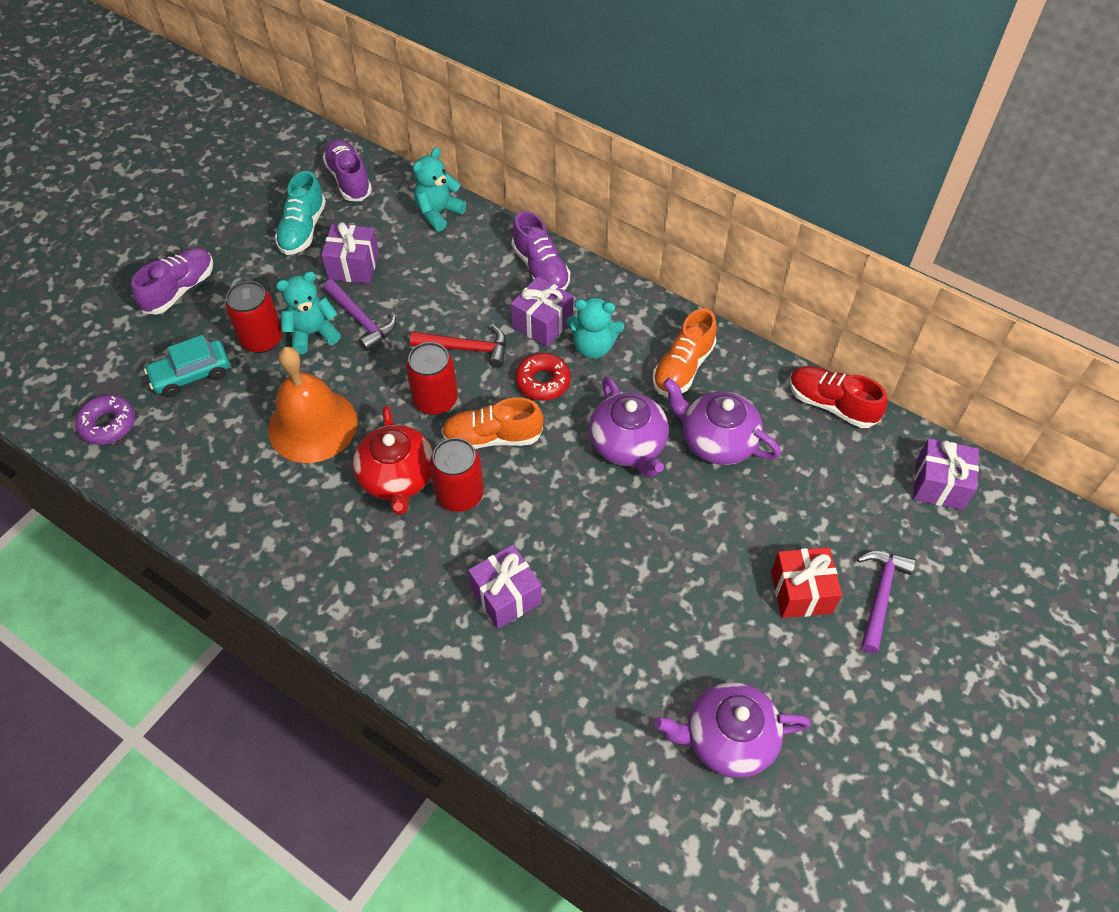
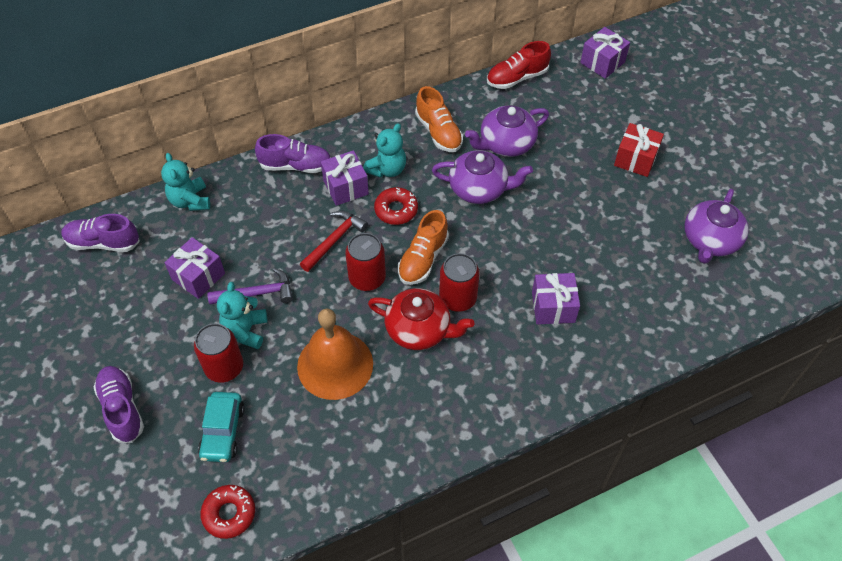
camera: 60 degrees left, 0 degrees up
(108, 424) = (229, 513): purple donut -> red donut
(303, 229) = (130, 295): turquoise shoe -> none
(880, 596) = (658, 126): purple hammer -> none

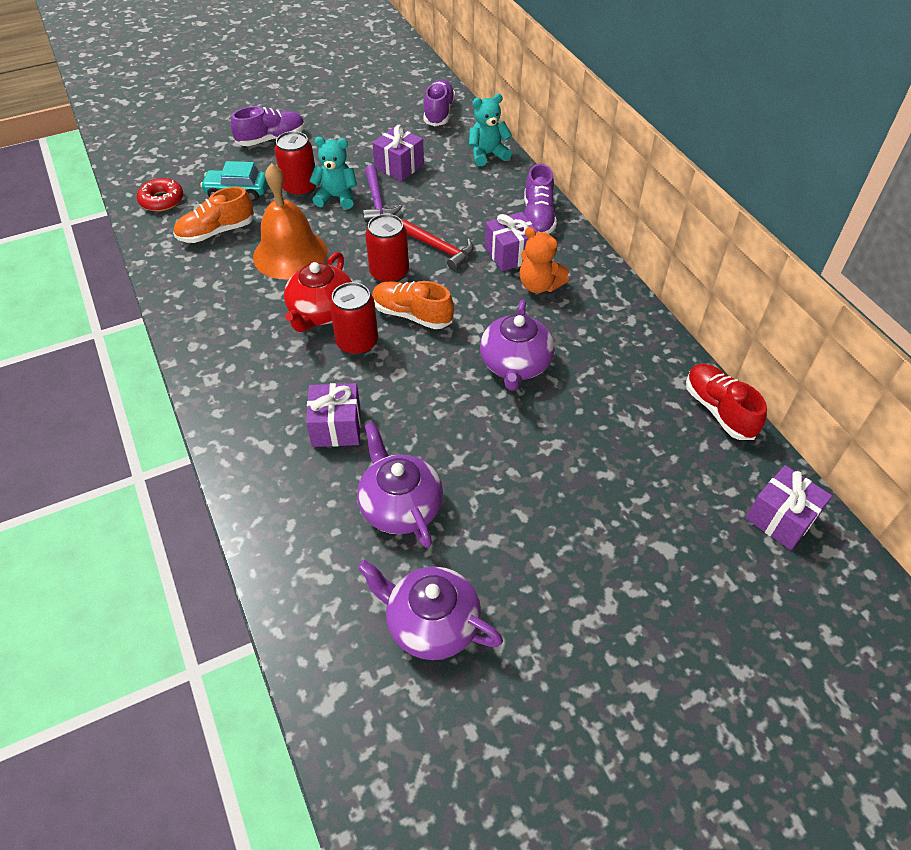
camera: 90 degrees right, 5 degrees down
(387, 169) = (539, 285): turquoise teddy bear -> orange teddy bear
(396, 210) = (480, 293): red donut -> none
(438, 132) = (603, 329): orange shoe -> orange shoe (216, 232)
(506, 144) = (593, 393): purple teapot -> purple teapot (400, 506)
(635, 159) = (582, 542): red gift -> none

